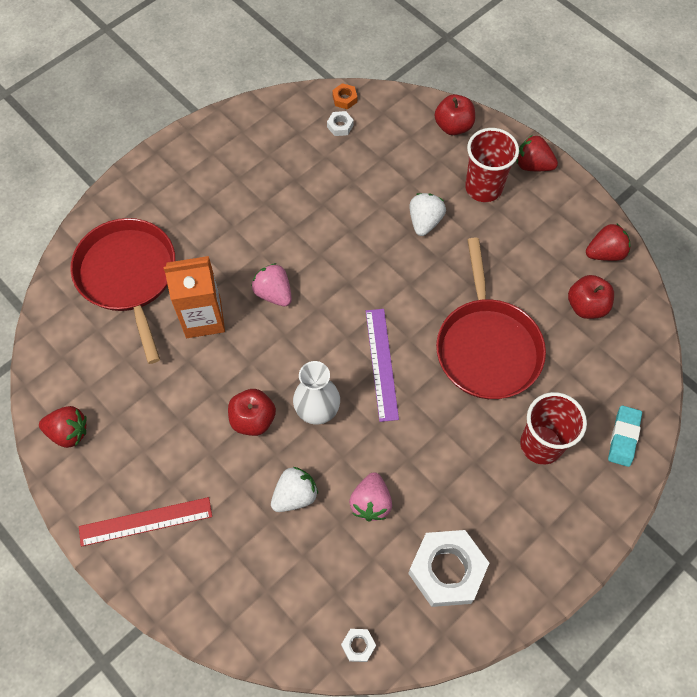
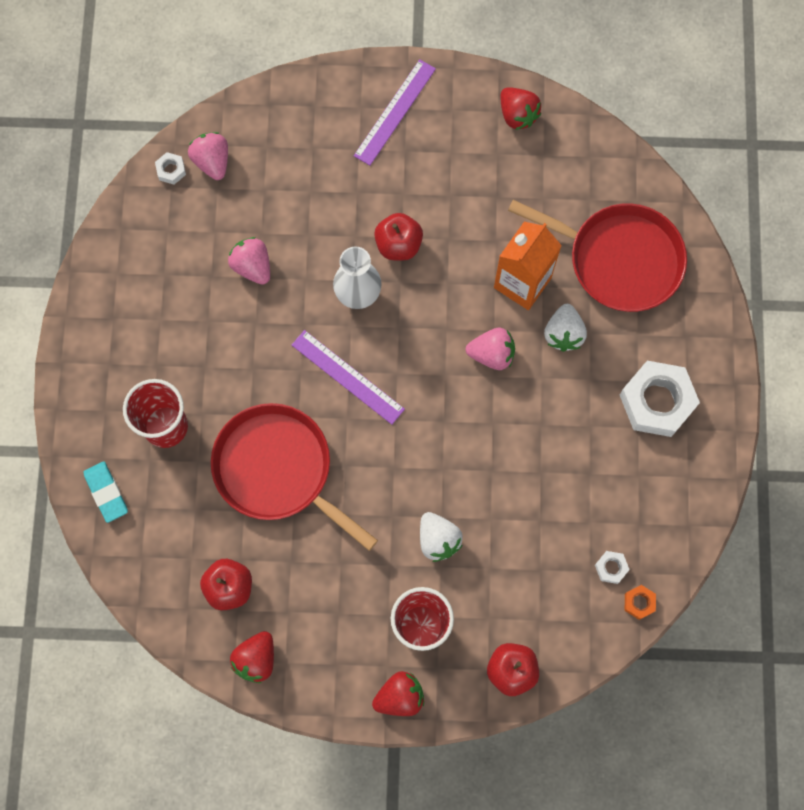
camera: 135 degrees right, 10 degrees up
(69, 432) = (517, 115): red strawberry -> red strawberry turned 90 degrees counterclockwise
(145, 521) = (395, 112): red ruler -> purple ruler
(295, 495) = (311, 222): white strawberry -> white strawberry (563, 334)
(319, 620) = (212, 162): none -> pink strawberry
(447, 570) = (155, 270): white nut -> white nut (657, 402)

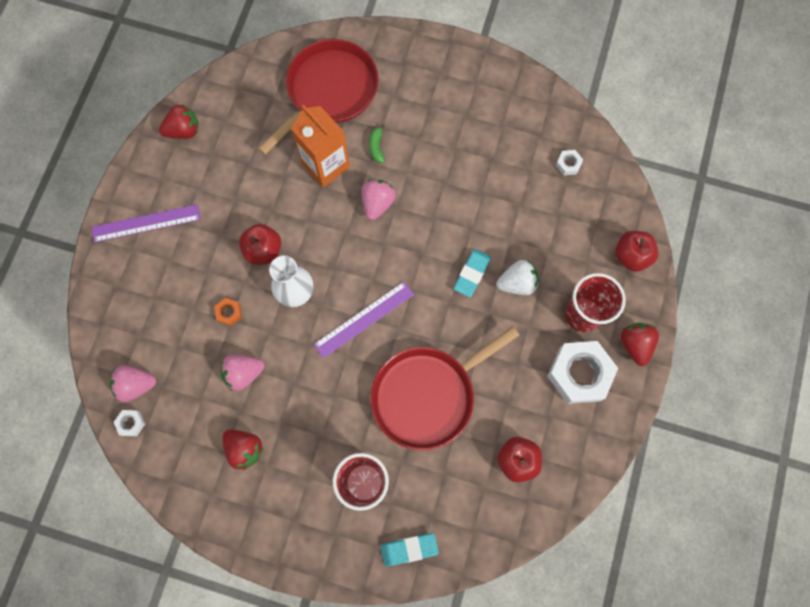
camera: 75 degrees left, 0 degrees up
(256, 659) = (582, 452): red strawberry -> red strawberry (245, 449)
(395, 112) = (146, 223): purple ruler -> purple ruler turned 60 degrees counterclockwise
(435, 484) = (472, 274): none -> turquoise eraser
(563, 334) = (376, 147): white strawberry -> green banana
(639, 602) = (599, 152): orange nut -> orange nut (229, 313)
(657, 402) = (449, 97): white nut -> white nut (579, 374)

